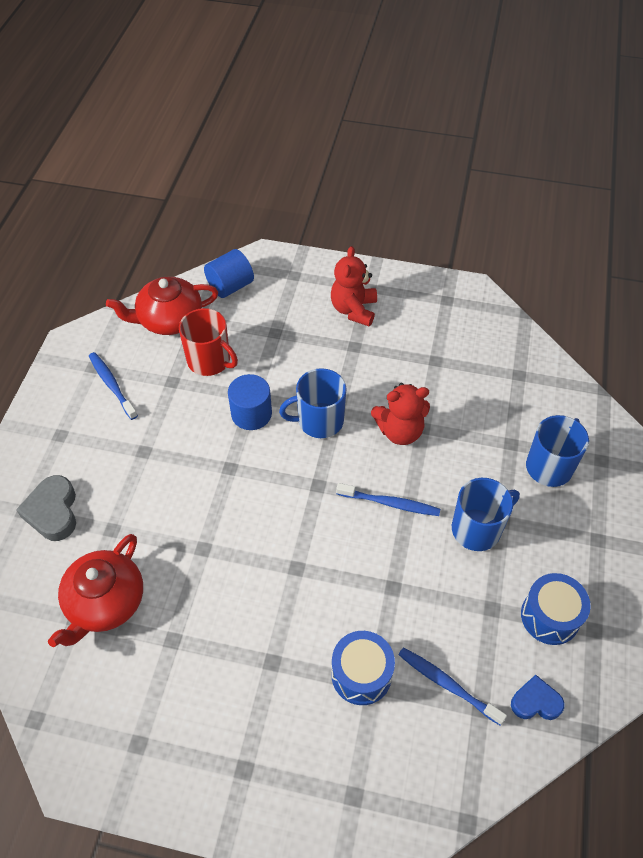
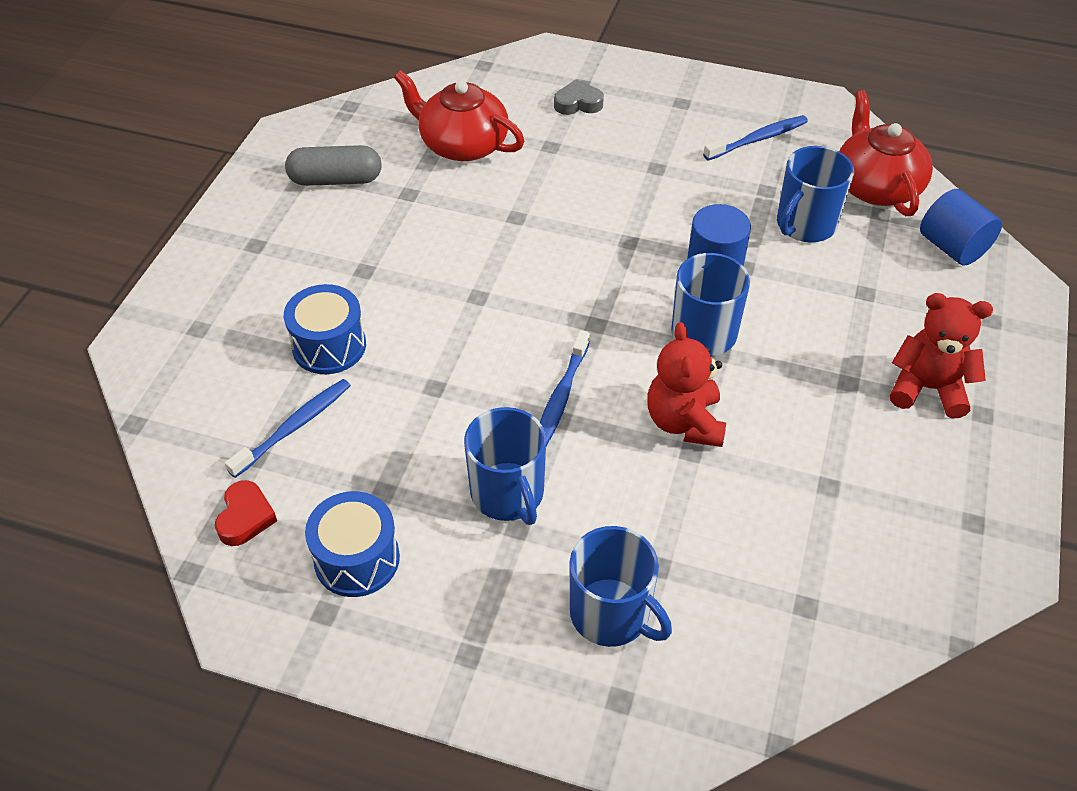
camera: 95 degrees right, 5 degrees down
(53, 512) = (578, 103): grey heart -> grey heart, size x0.67
(152, 710) = (336, 180): none -> grey capsule
(210, 361) = (805, 225): red mug -> blue mug
(535, 702) = (245, 517): blue heart -> red heart

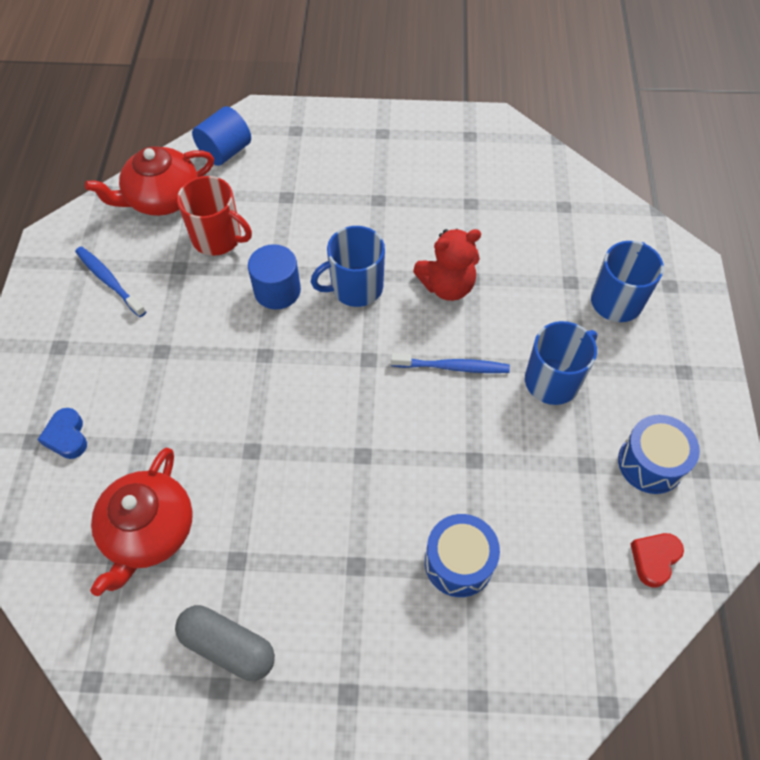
camera: 105 degrees left, 10 degrees up
(245, 517) = (654, 559): red heart -> red heart turned 45 degrees counterclockwise
(294, 427) = (555, 557): blue toothbrush -> none
(336, 180) = (228, 646): grey capsule -> grey capsule turned 45 degrees counterclockwise
(578, 103) = (67, 436): grey heart -> blue heart
(805, 225) = (218, 238): blue mug -> red mug
(927, 388) = (369, 160): red teddy bear -> none

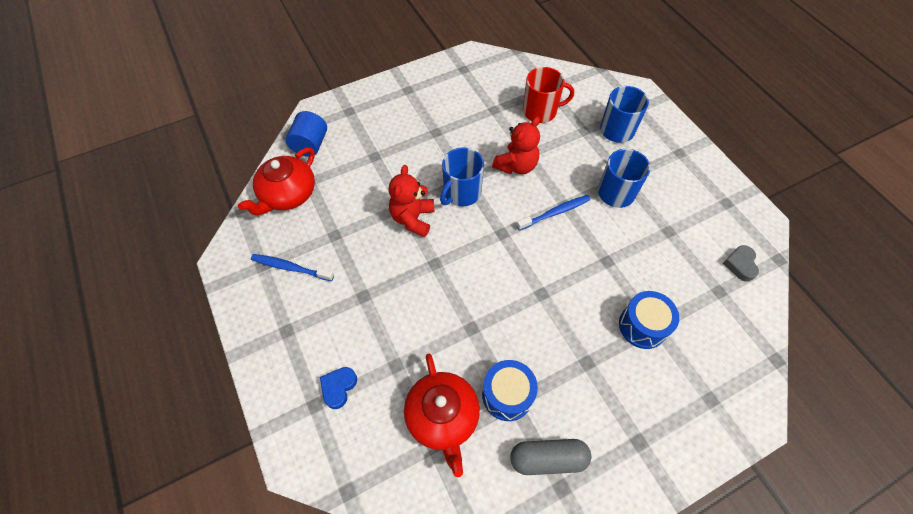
camera: 30 degrees left, 0 degrees up
(67, 436) = (338, 387): blue heart -> blue heart turned 75 degrees clockwise
(218, 238) = (347, 203): red mug -> red mug (540, 111)
(277, 290) = (413, 218): blue cylinder -> red teddy bear
(650, 463) = (700, 212): blue drum -> blue drum (507, 395)
(654, 559) = (740, 265): red heart -> grey heart

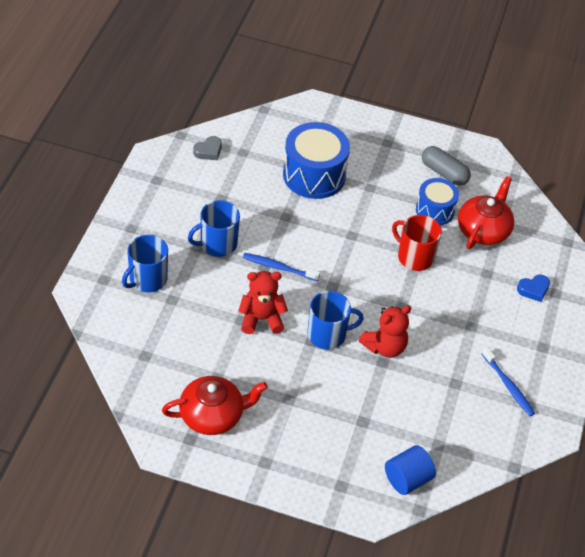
camera: 140 degrees left, 10 degrees down
(288, 195) = (465, 447): red teapot -> red teapot (212, 415)
(540, 111) = (182, 342): red mug -> red mug (414, 257)
(642, 326) = (314, 175): blue drum -> blue drum, size x1.64

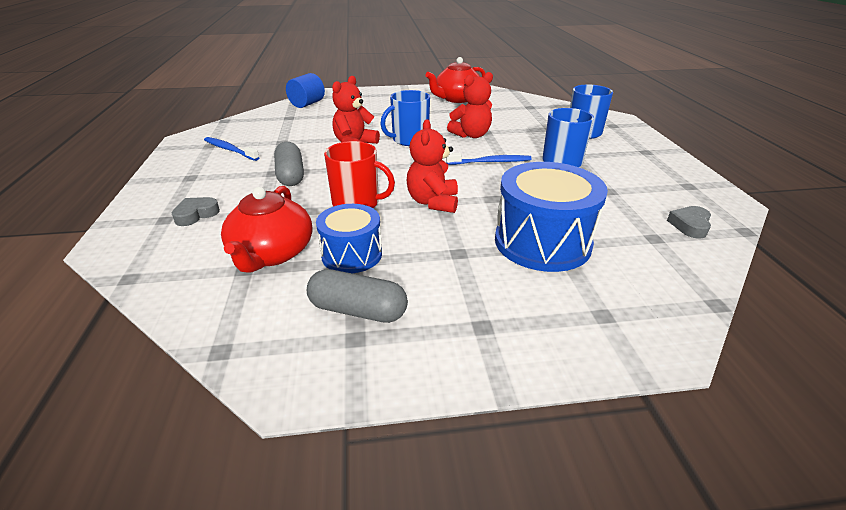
camera: 160 degrees right, 15 degrees down
(359, 237) = (433, 202): none -> red teddy bear
(457, 315) = (291, 175): none -> grey capsule
(533, 290) = (196, 214): blue heart -> grey heart

